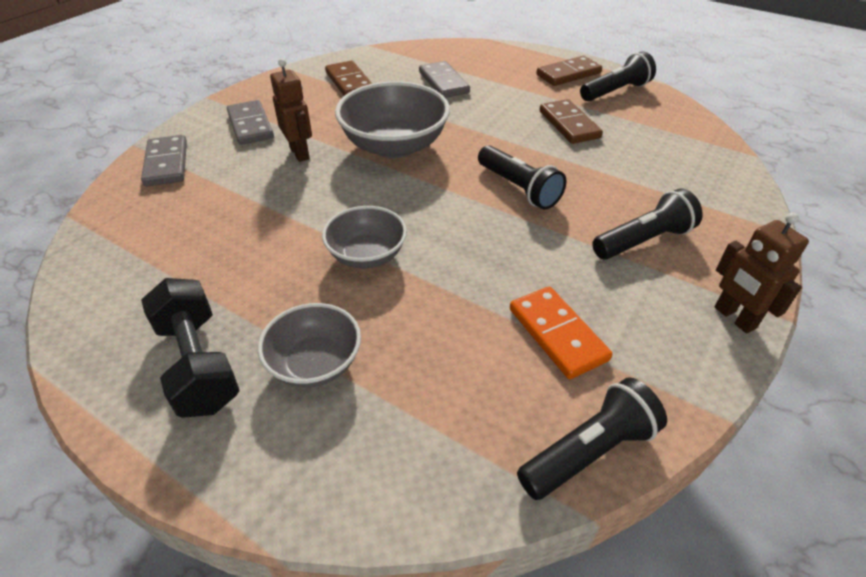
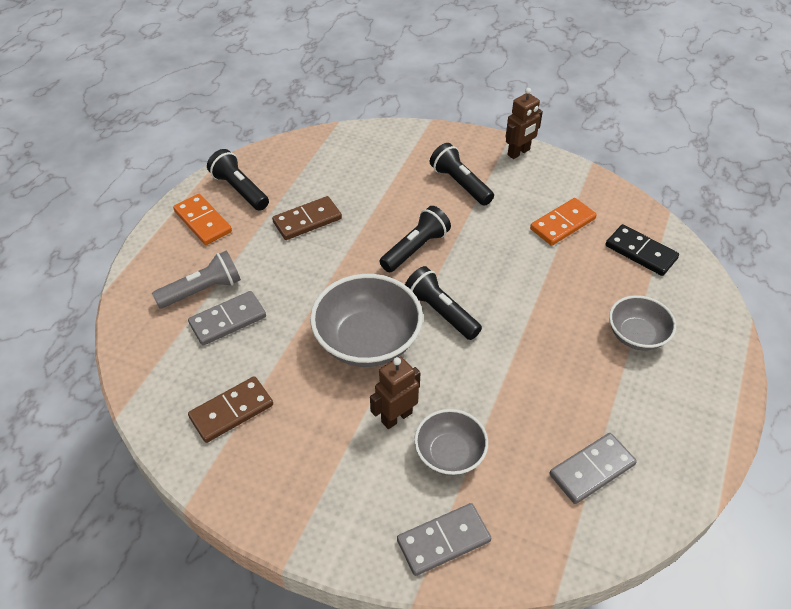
camera: 100 degrees left, 5 degrees up
(198, 364) = (667, 400): black dumbbell -> none
(250, 125) = (349, 484): grey domino -> grey domino (591, 469)
(367, 255) = (527, 330): grey bowl -> grey bowl (449, 454)
(481, 73) = (202, 290): none -> grey flashlight
(481, 424) = (640, 252): none -> black domino
(568, 74) = (202, 221): brown domino -> orange domino
(589, 451) = (635, 211): black flashlight -> black flashlight (440, 312)

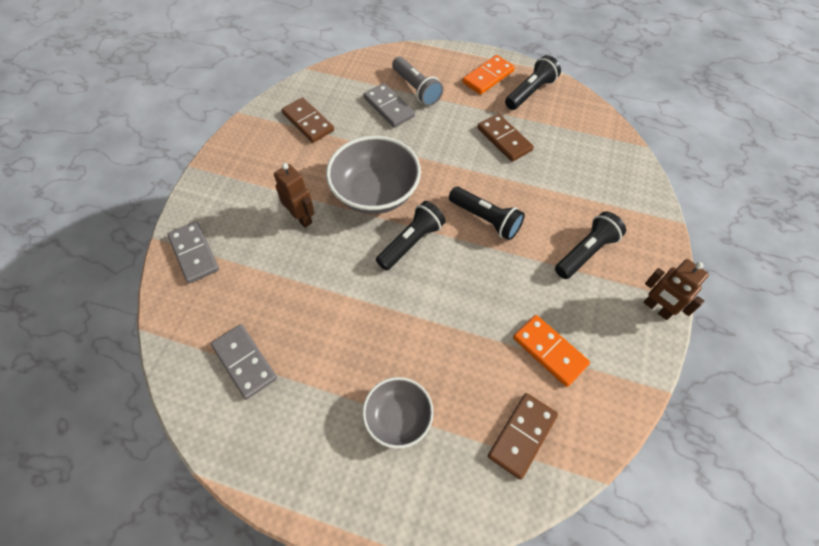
camera: 85 degrees right, 10 degrees up
(449, 454) = (266, 255): grey bowl -> none
(640, 252) = (522, 435): black domino -> brown domino

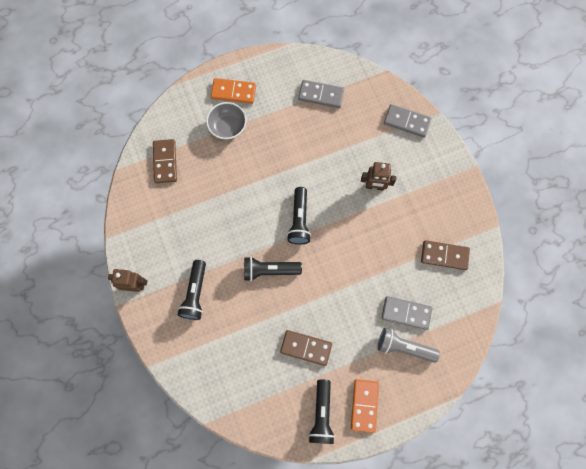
camera: 140 degrees right, 15 degrees up
(375, 193) = (349, 236): grey bowl -> none
(549, 351) = (178, 214): orange domino -> orange domino (233, 92)

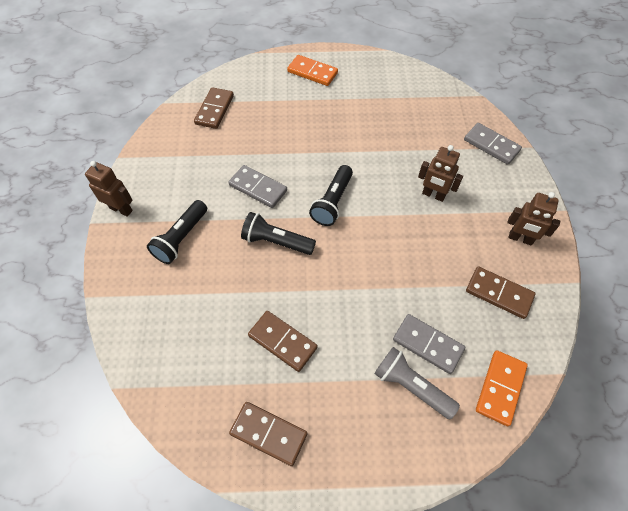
camera: 20 degrees right, 15 degrees down
(227, 126) = (293, 98): grey bowl -> none
(321, 95) = (402, 98): grey domino -> grey domino (258, 188)
(322, 414) = (268, 434): black flashlight -> brown domino
(364, 405) = (331, 443): orange domino -> orange domino (500, 388)
(449, 203) = (520, 239): none -> brown robot

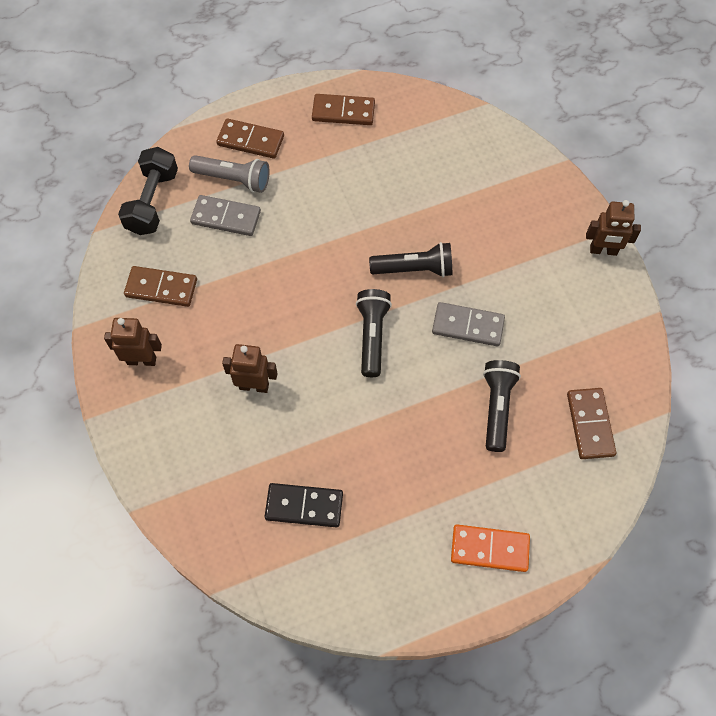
camera: 160 degrees right, 5 degrees up
(181, 238) = (516, 240): black flashlight -> black flashlight (496, 407)
(282, 341) = (363, 179): brown domino -> brown domino (250, 141)
(416, 119) = (304, 506): none -> black domino
(491, 145) = (189, 493): grey domino -> none
(500, 388) = (152, 202): orange domino -> black dumbbell

